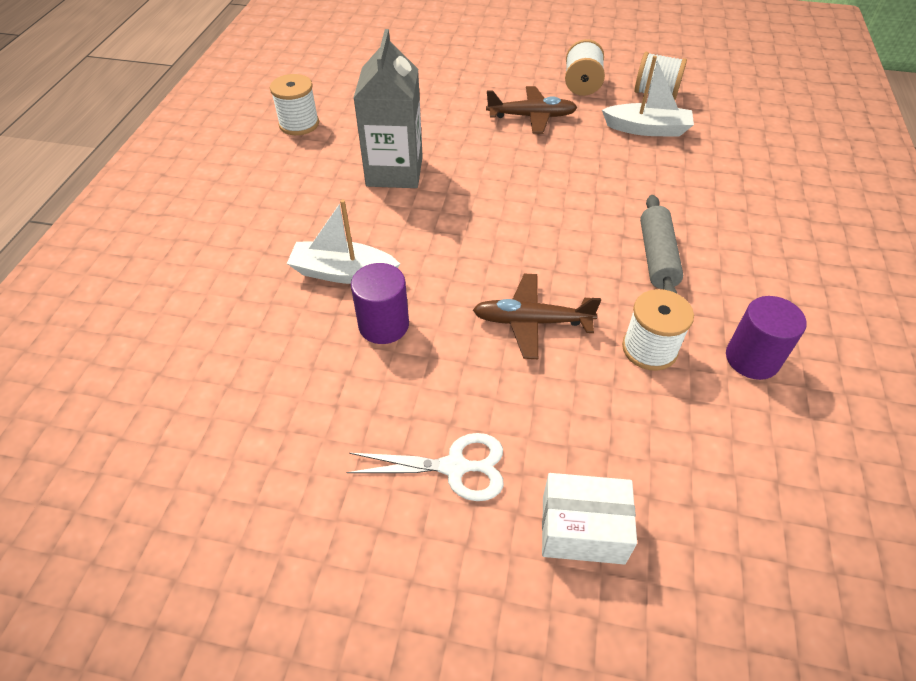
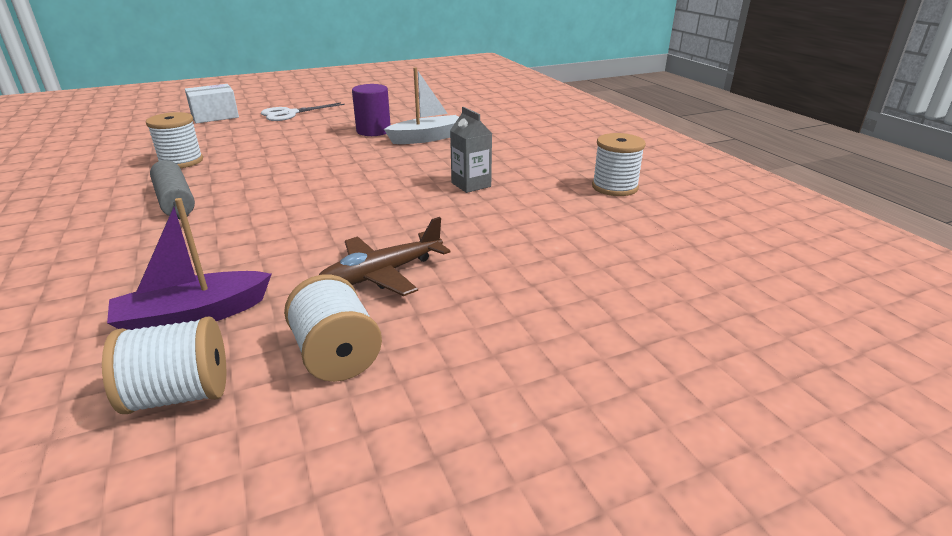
camera: 145 degrees right, 20 degrees down
(394, 171) = (471, 185): grey carton -> grey carton, size x0.55
(532, 322) = (275, 152): brown plane -> none
(647, 129) = (193, 316): white boat -> purple boat
(752, 359) = (95, 175): purple cylinder -> none

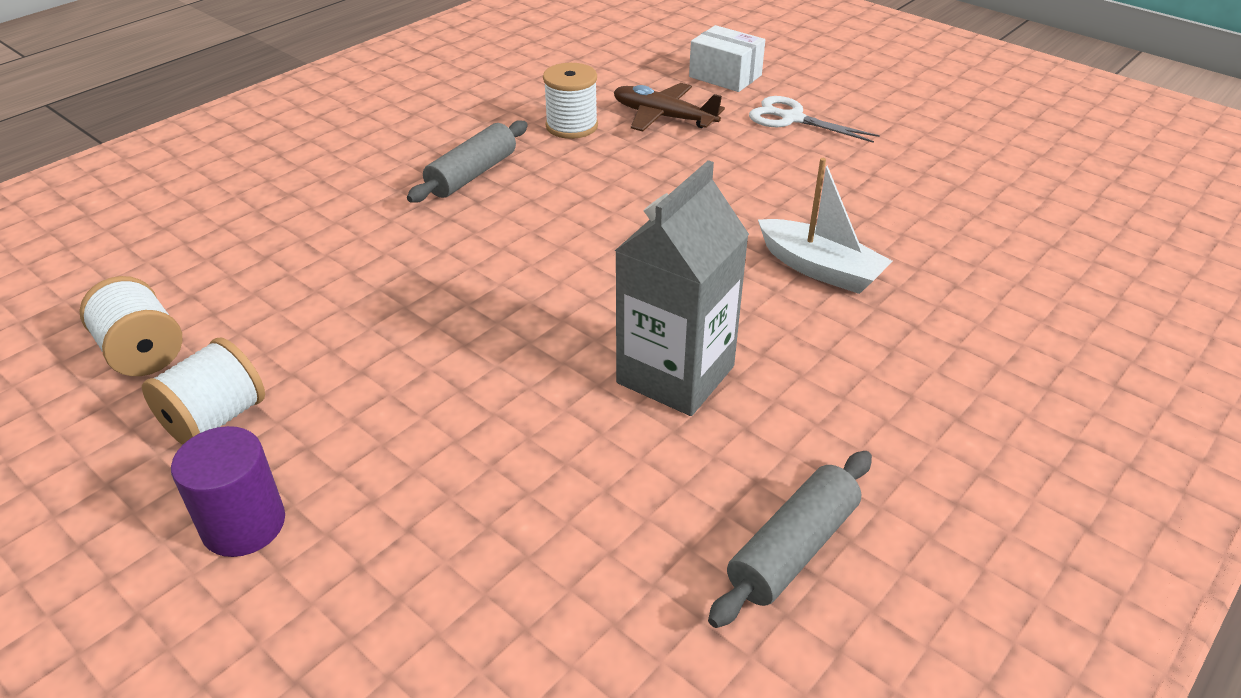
camera: 65 degrees right, 10 degrees up
(193, 316) = (256, 301): purple boat -> none
(373, 131) = (799, 210): purple cylinder -> purple cylinder (244, 525)
(382, 274) = (378, 389): brown plane -> brown plane (664, 117)
(471, 185) = (675, 375): grey carton -> grey carton, size x1.83
(614, 187) = (792, 549): white spool -> grey rolling pin

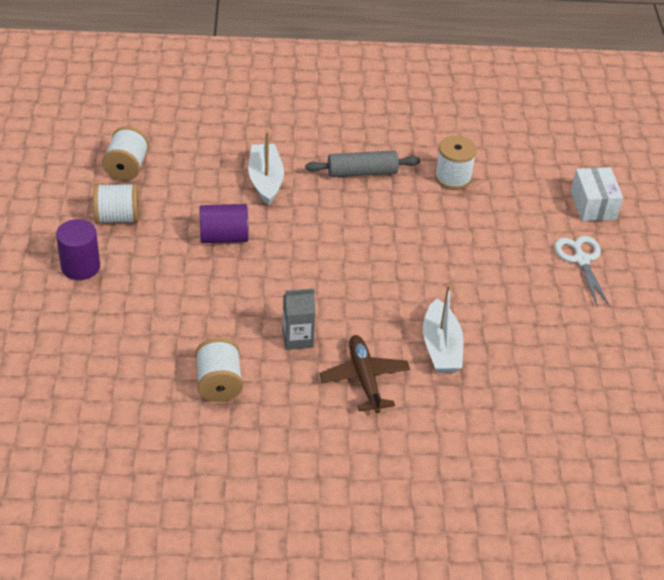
camera: 45 degrees right, 5 degrees up
(370, 247) = (265, 180): none -> white boat
(410, 336) = (224, 237): none -> purple cylinder
(664, 117) = (510, 207): brown plane -> brown plane (364, 379)
(675, 375) = (297, 338): grey carton -> grey carton, size x0.55
(675, 504) = (219, 383): none -> white spool
(792, 549) = (233, 434): grey rolling pin -> none

